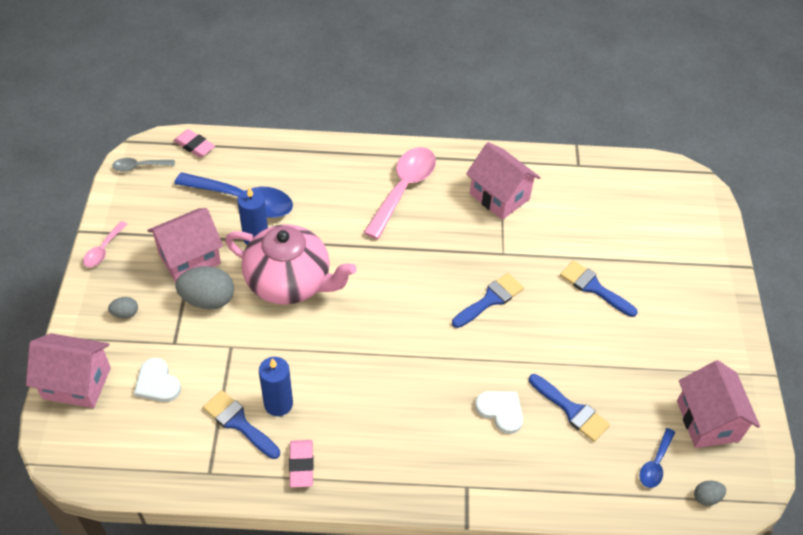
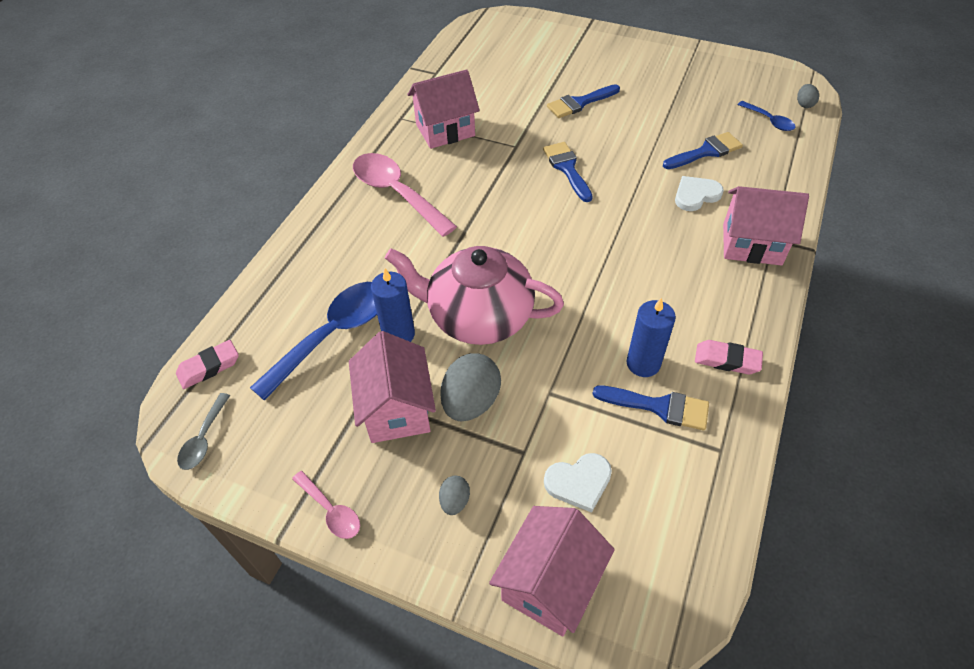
camera: 65 degrees left, 0 degrees up
(238, 423) = (659, 407): blue brush -> blue brush turned 135 degrees counterclockwise
(289, 282) = (478, 317): pink teapot -> pink teapot turned 120 degrees counterclockwise
(707, 421) = (734, 83): pink house -> pink house (752, 244)

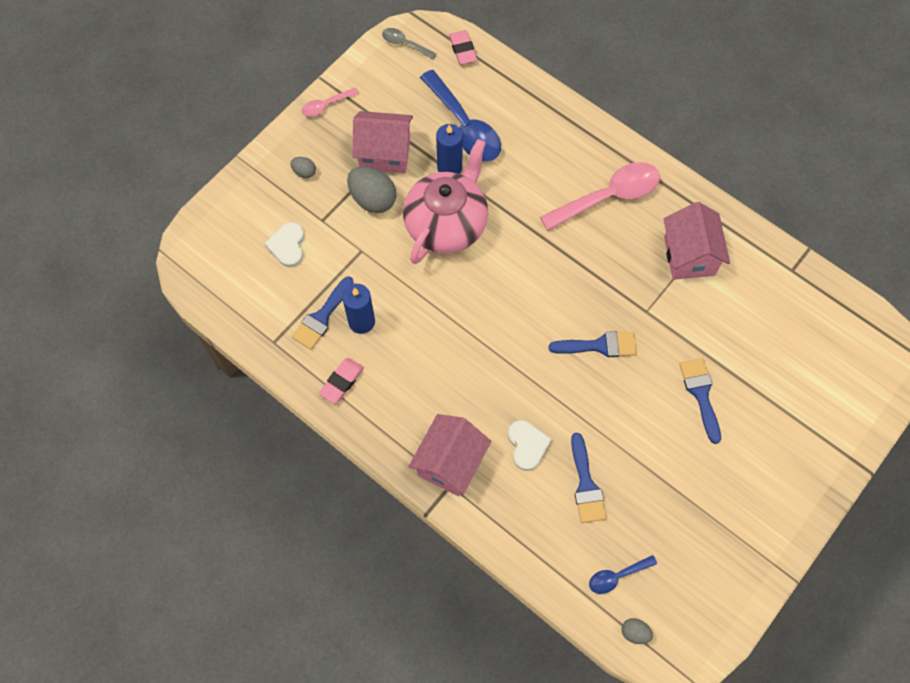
camera: 105 degrees right, 15 degrees up
(550, 583) = (232, 208): pink house -> none

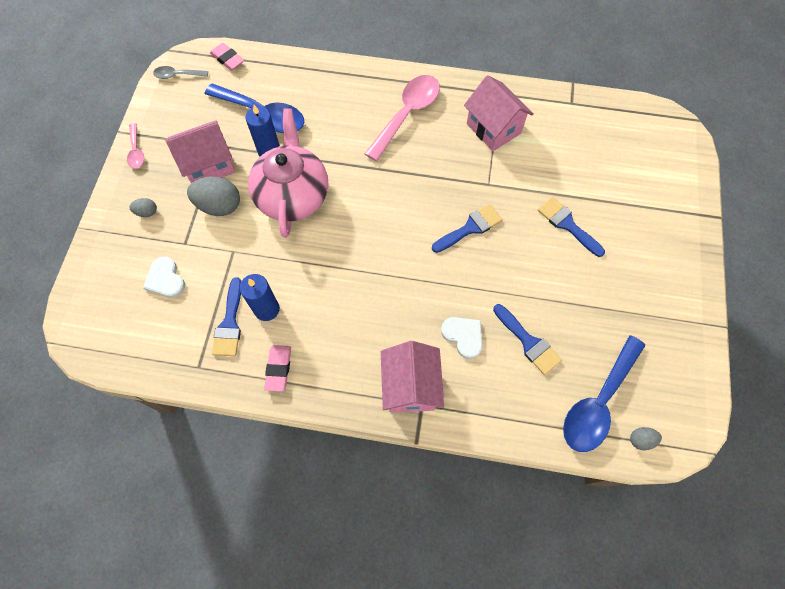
camera: 30 degrees left, 0 degrees up
(326, 105) = (136, 151): pink spoon -> pink spoon turned 45 degrees counterclockwise
(617, 576) = (598, 402): blue spoon -> blue spoon, size x2.03

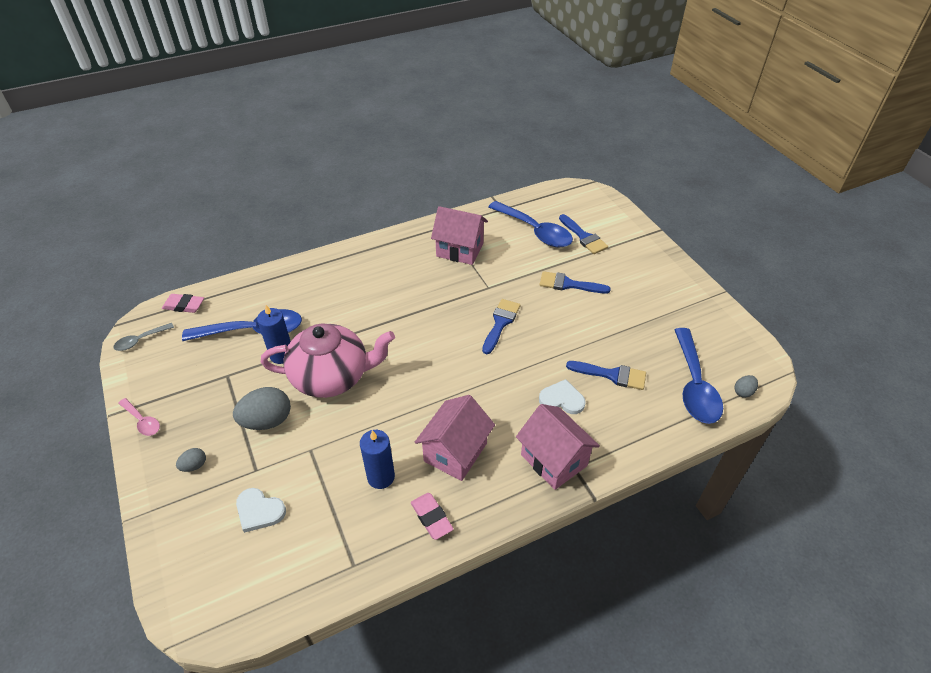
camera: 35 degrees left, 20 degrees down
(209, 165) = (230, 395): pink house -> pink house (455, 452)
(230, 323) = (355, 509): blue brush -> blue brush (584, 237)
(293, 195) = (332, 377): pink teapot -> pink teapot turned 120 degrees clockwise
(407, 114) = (383, 272): pink spoon -> none
(584, 147) = (535, 231): none -> blue spoon

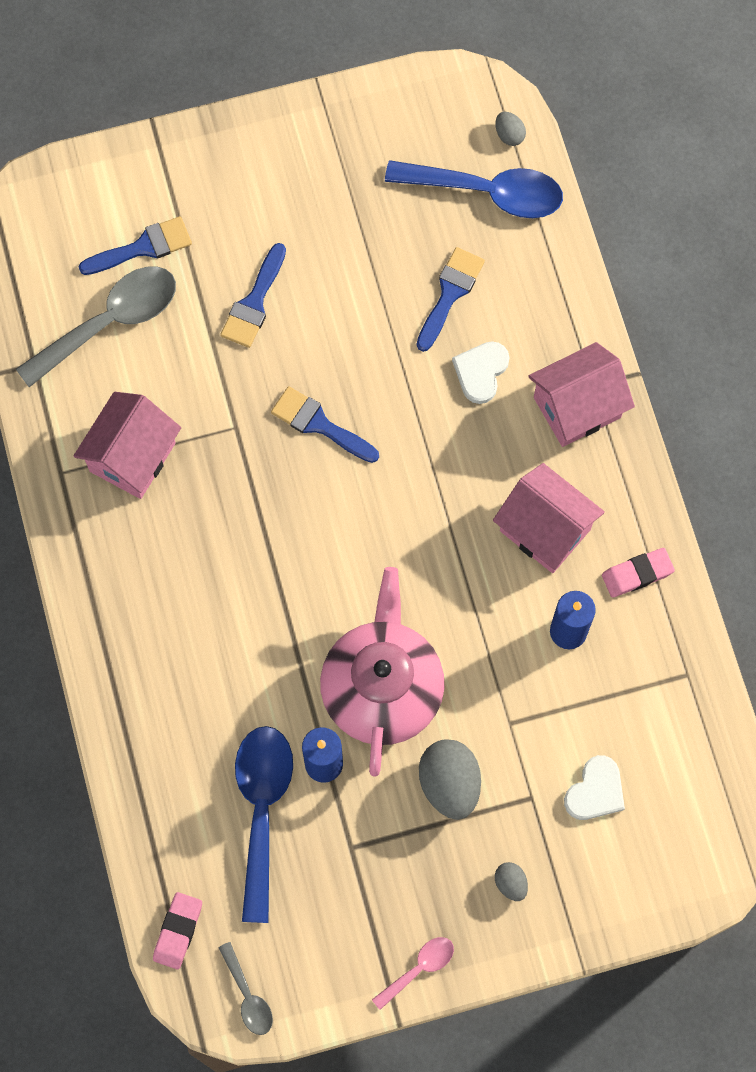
camera: 80 degrees left, 25 degrees up
(535, 231) = (110, 322): blue spoon -> grey spoon

